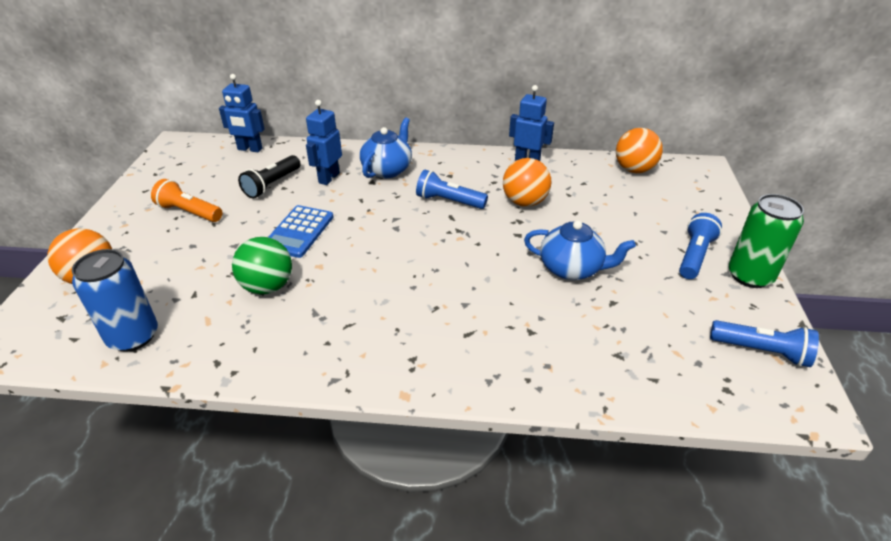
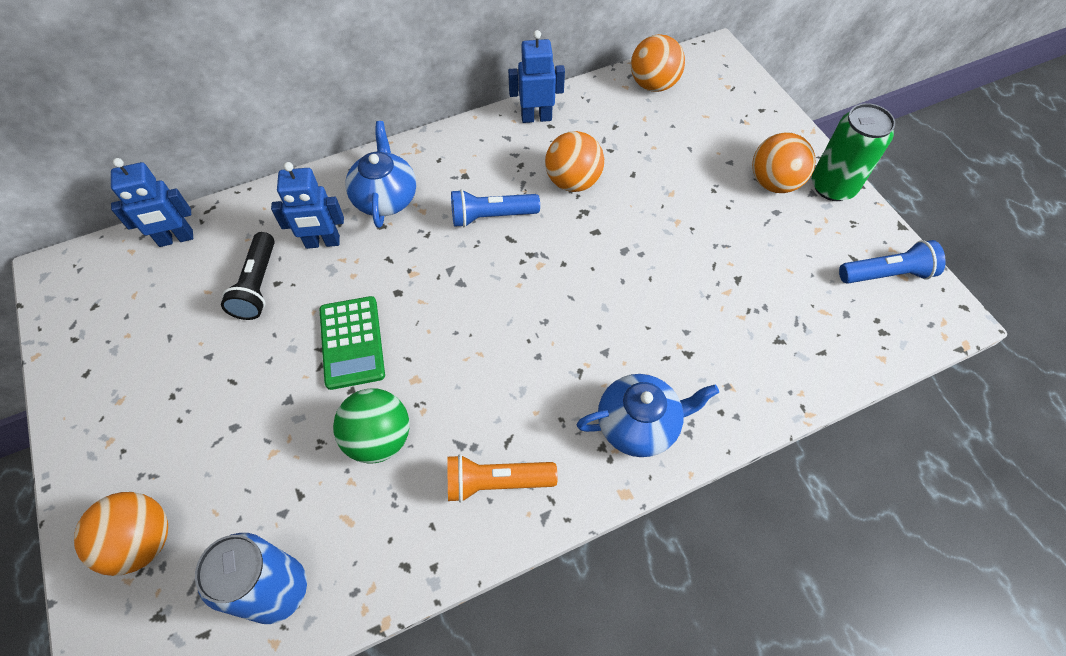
camera: 30 degrees left, 20 degrees up
(189, 212) = (183, 379): orange flashlight -> orange flashlight (496, 482)
(299, 232) = (352, 342): blue calculator -> green calculator
(328, 178) = (322, 242): blue robot -> blue robot turned 90 degrees counterclockwise
(571, 269) = (676, 254): blue teapot -> blue teapot (638, 424)
(694, 255) = (774, 183): blue flashlight -> orange ball

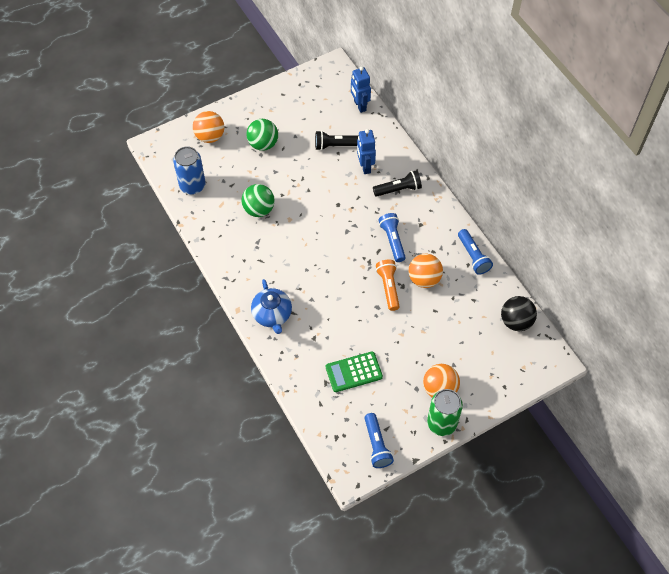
camera: 85 degrees right, 0 degrees up
(207, 420) = (263, 144): none -> green ball
(352, 342) = (307, 190): green calculator -> green calculator (354, 372)
(385, 198) = (398, 189): blue teapot -> black flashlight
(496, 482) = (240, 257): orange flashlight -> orange flashlight (388, 287)
(536, 117) = (473, 256): blue robot -> blue flashlight
(653, 84) = (516, 321): orange ball -> black ball

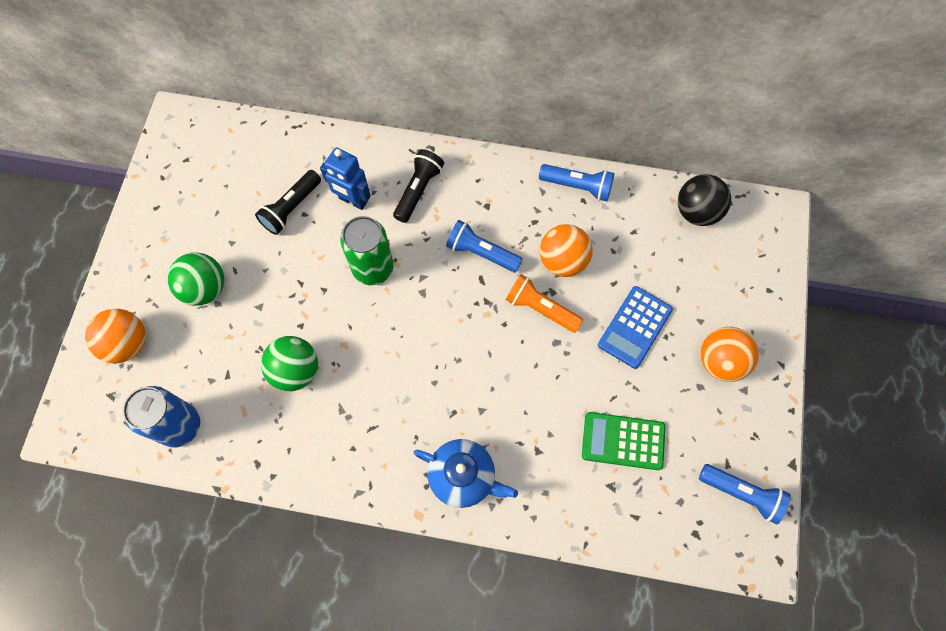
camera: 50 degrees left, 10 degrees up
(354, 372) = (623, 441): green calculator -> green calculator turned 75 degrees clockwise
(359, 106) = (262, 138): blue robot -> none
(420, 336) = (634, 327): none -> blue calculator
(441, 423) = (766, 395): green can -> green can (373, 268)

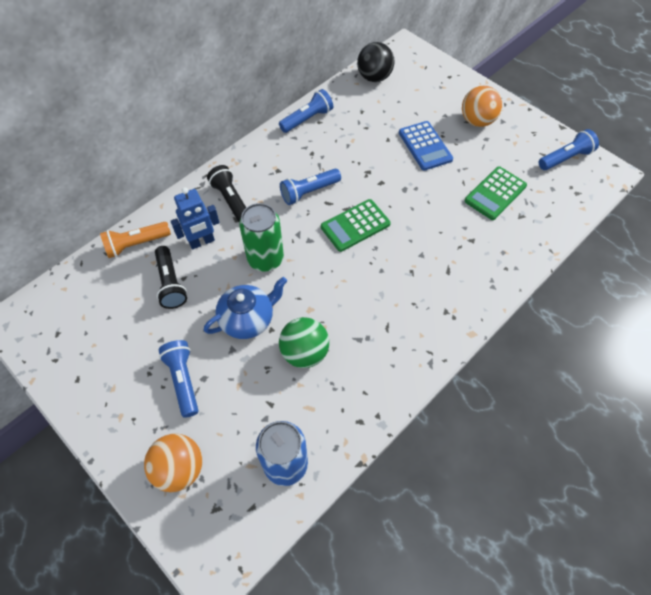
camera: 55 degrees left, 10 degrees down
(205, 288) = (183, 380): green ball -> blue flashlight
(463, 476) = (461, 291): blue teapot -> blue teapot (248, 319)
(471, 323) = (355, 225): none -> green calculator
(540, 309) = (375, 184): orange flashlight -> orange flashlight (136, 244)
(563, 261) = (351, 154): orange ball -> none

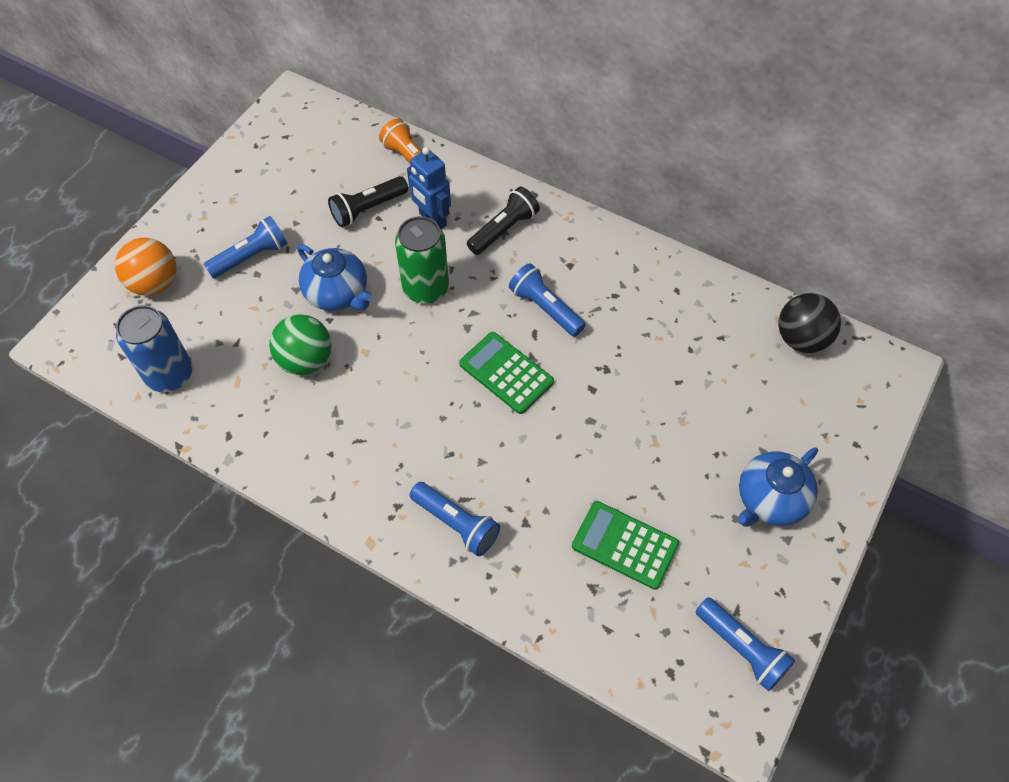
camera: 75 degrees right, 0 degrees up
(307, 119) = (676, 275): blue flashlight -> blue flashlight (456, 523)
(425, 146) = (684, 433): blue calculator -> none
(477, 121) = (770, 499): orange ball -> blue teapot

